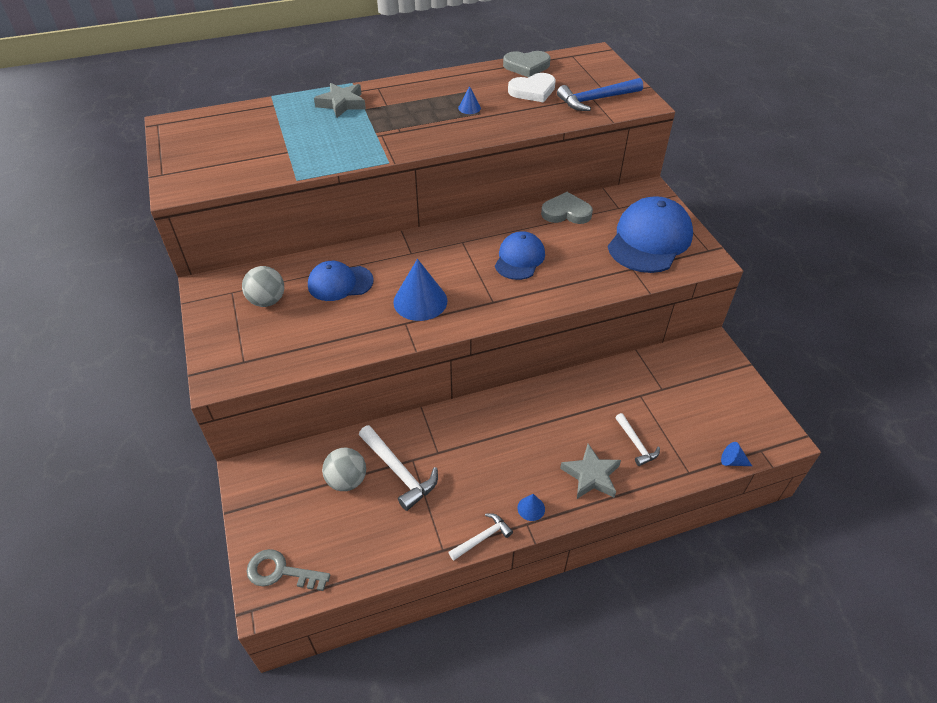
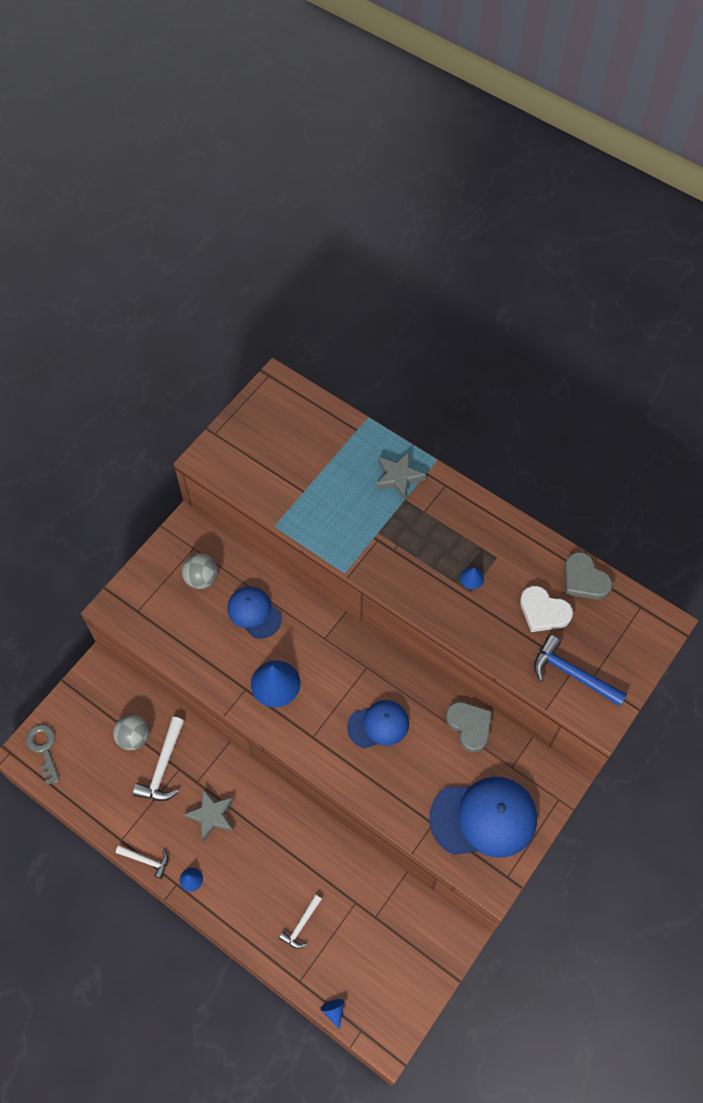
camera: 55 degrees right, 15 degrees up
(591, 475) = (248, 906): grey star -> grey star (211, 816)

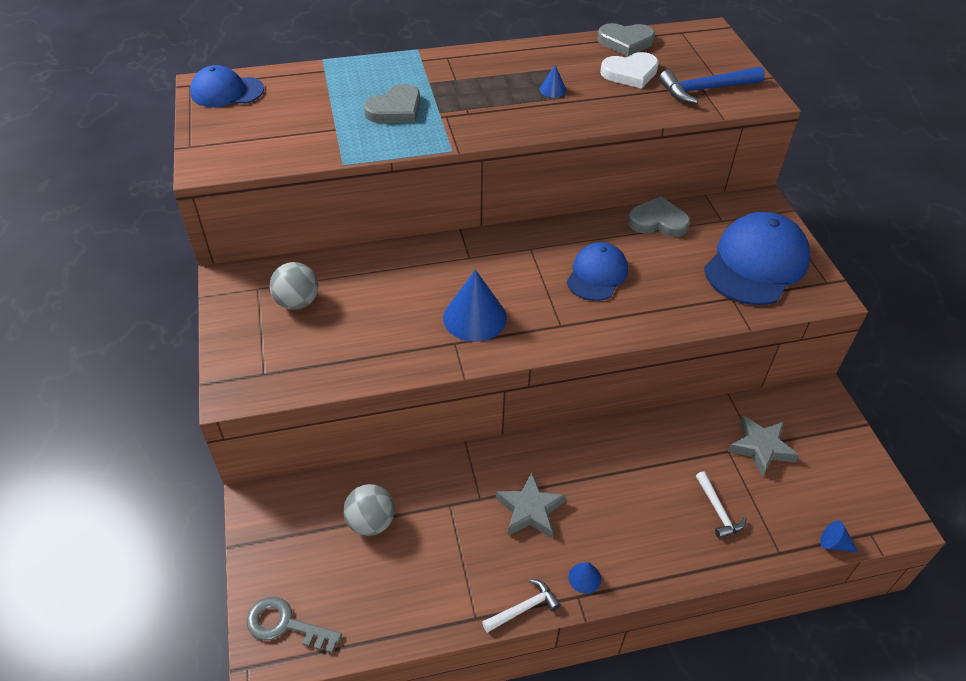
camera: 50 degrees left, 15 degrees down
(163, 767) = (433, 518): white hammer -> none
(254, 613) = (383, 287): blue cap -> blue cap (227, 92)
(355, 506) = (395, 109): none -> grey heart
(398, 477) = (403, 74): grey star -> grey star (761, 448)

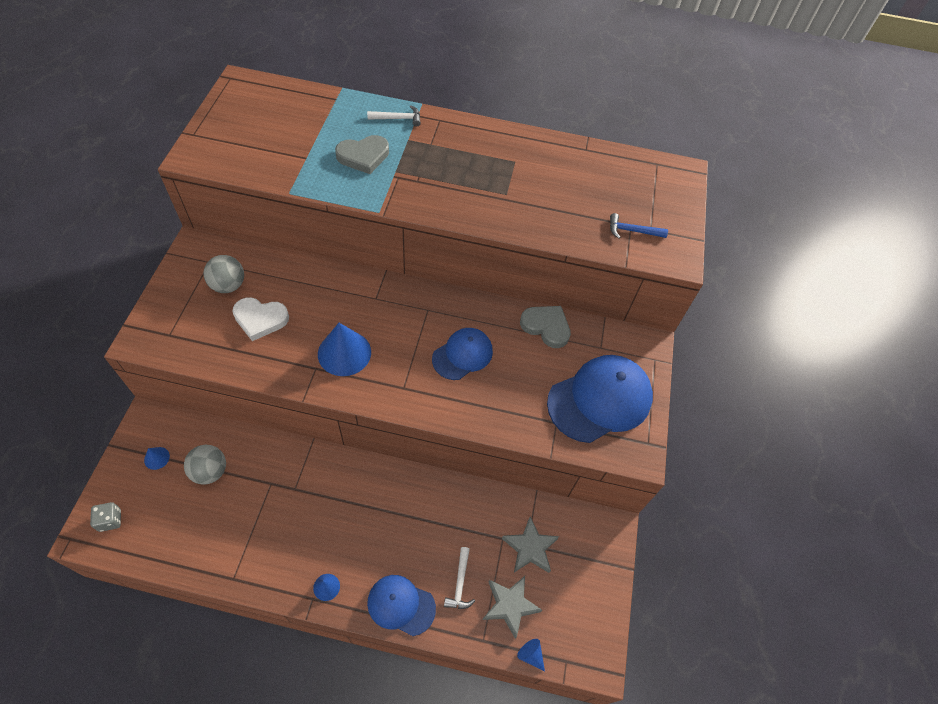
camera: 20 degrees right, 10 degrees up
(227, 92) = (252, 93): blue cap -> blue cap (401, 605)
(285, 625) = (110, 520): grey key -> grey dice
(524, 608) = (269, 588): white hammer -> white hammer (398, 118)
(530, 510) = (323, 515): grey star -> grey star (510, 606)
(552, 89) = (501, 183): blue cone -> blue cone (156, 458)
(625, 42) = (599, 157): grey heart -> none
(630, 73) = (579, 190): white heart -> white heart (260, 319)
(705, 89) = (632, 231): blue hammer -> blue hammer, size x0.60

